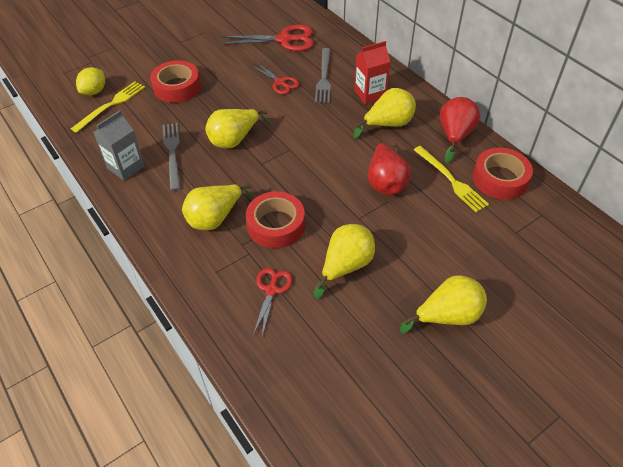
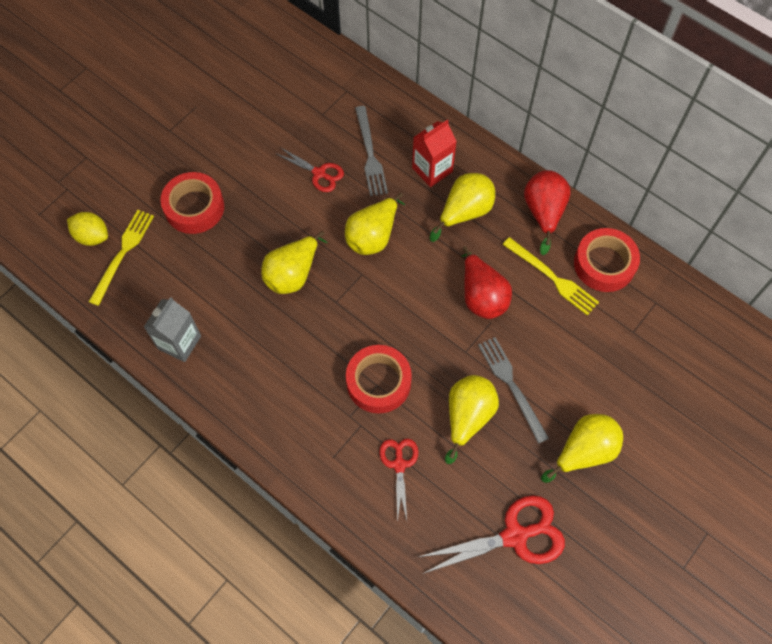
camera: 15 degrees left, 15 degrees up
(94, 91) = (92, 236): yellow lemon -> yellow lemon turned 75 degrees counterclockwise
(172, 153) = (226, 310): grey fork -> grey fork (511, 385)
(215, 218) = (308, 389): yellow pear -> yellow pear (373, 236)
(284, 40) = (302, 101): red scissors -> red scissors (514, 536)

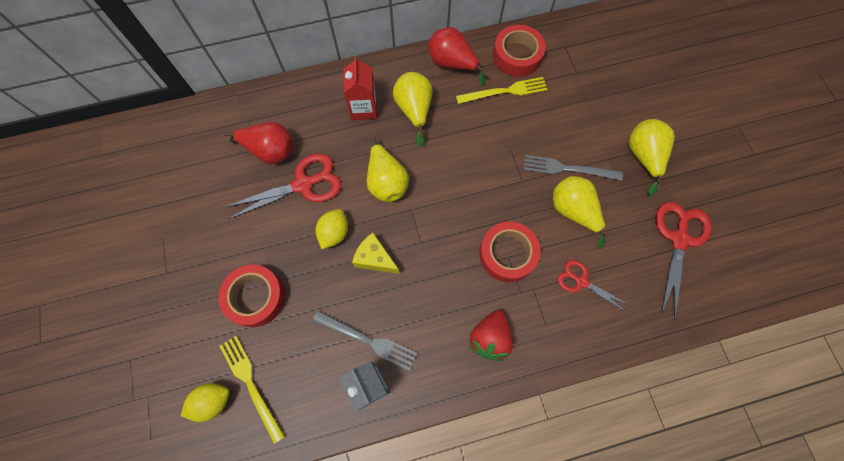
camera: 55 degrees left, 5 degrees up
(287, 414) = (489, 338): none -> red strawberry
(293, 227) = (334, 233): none -> yellow lemon
(293, 274) = (374, 258): yellow pear -> yellow cheese
(319, 173) = (303, 185): red scissors -> red scissors, size x1.68
(370, 154) = (316, 140): grey fork -> grey fork (368, 340)
(482, 296) = (487, 143): red pear -> red pear (270, 151)

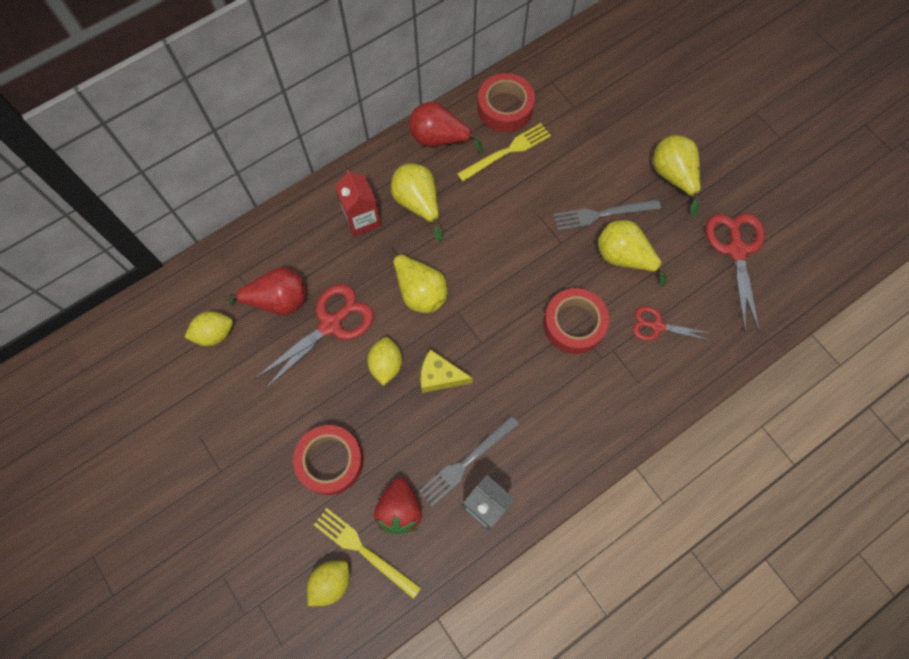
camera: 20 degrees left, 0 degrees up
(209, 160) = (214, 334): none -> yellow lemon
(368, 340) = (466, 462): grey fork -> grey fork turned 135 degrees clockwise
(489, 338) = (588, 415): red strawberry -> red strawberry (399, 509)

